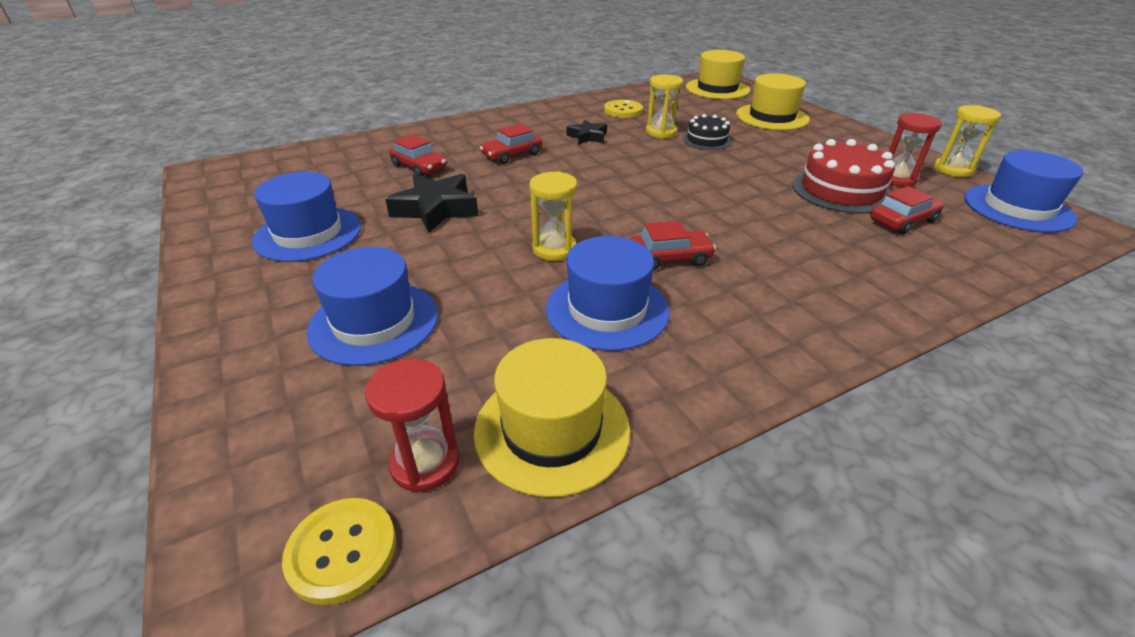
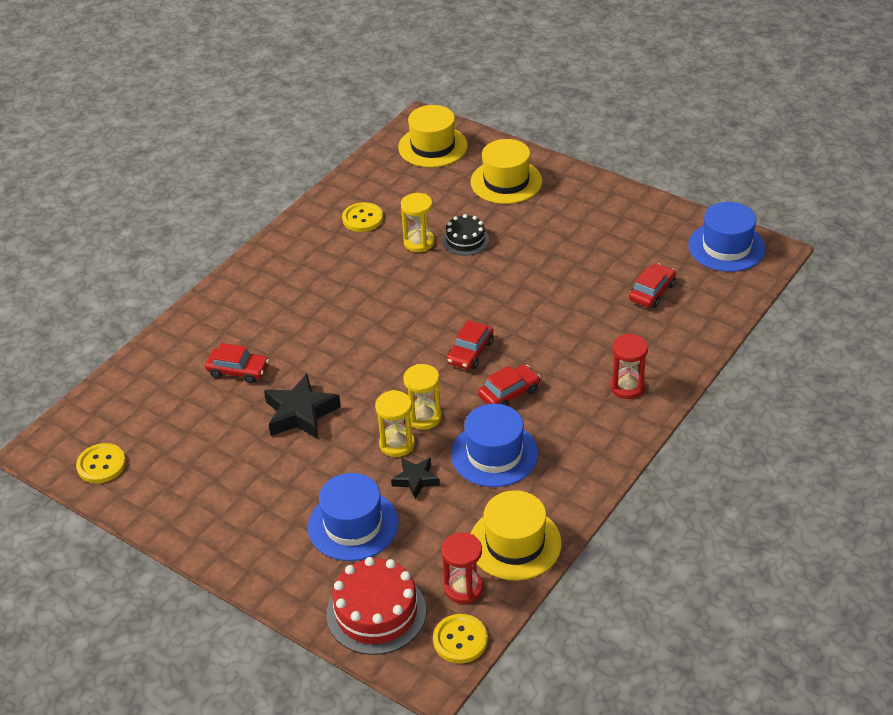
camera: 25 degrees left, 5 degrees up
(229, 193) = (101, 465): none -> yellow button
(308, 234) = (224, 477): blue hat -> none
(512, 155) = (307, 324): red car -> red car (470, 352)
(587, 137) = (357, 273): black star -> black star (416, 480)
(841, 190) = (599, 271): red cake -> red cake (376, 612)
(896, 179) = (636, 241): red hourglass -> red hourglass (627, 387)
(952, 170) = (674, 212): yellow hourglass -> yellow hourglass (397, 444)

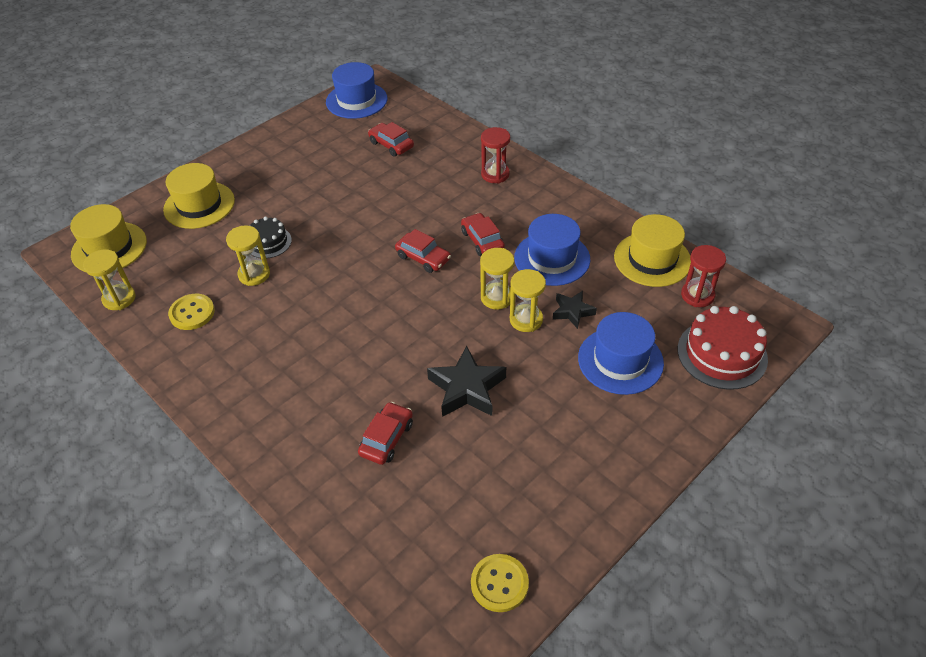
camera: 80 degrees left, 5 degrees up
(371, 172) = (119, 299): none -> yellow hourglass
(460, 640) = (751, 304): yellow button -> none

